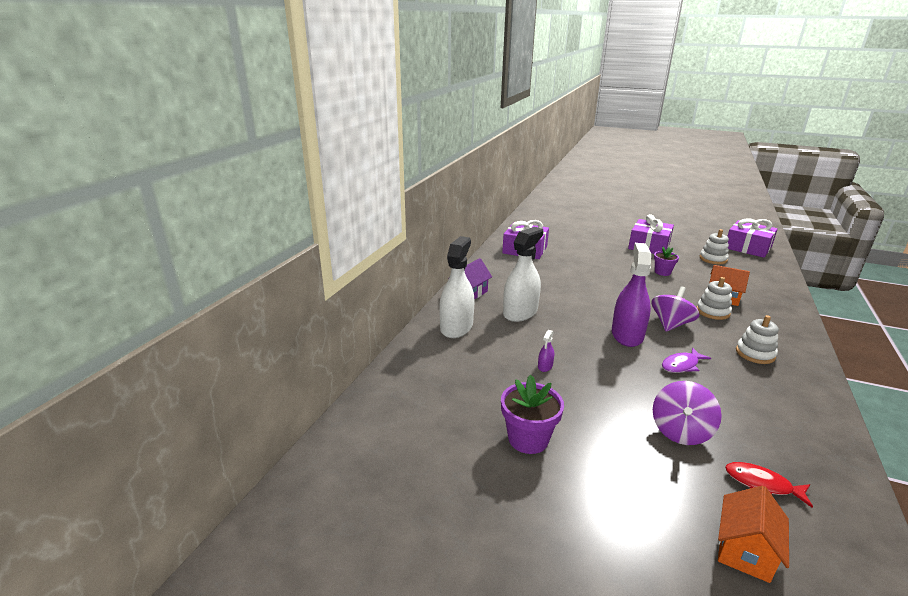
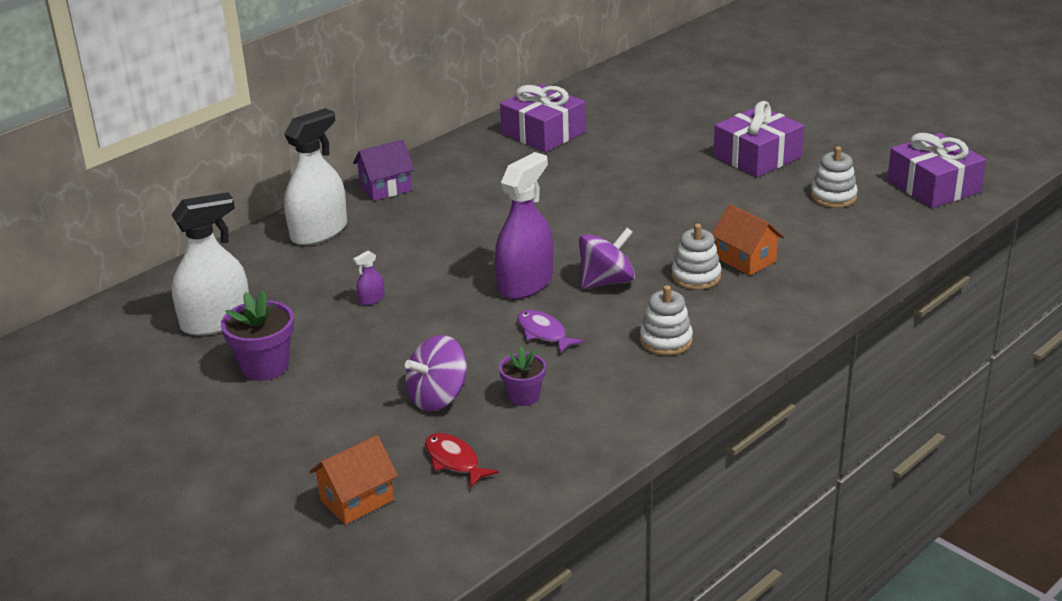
camera: 25 degrees right, 5 degrees up
(520, 312) = (421, 228): white spray bottle -> white spray bottle (216, 321)
(662, 272) = (711, 205): purple flower pot -> purple flower pot (523, 396)
(682, 365) = (544, 333): purple fish -> purple fish turned 60 degrees clockwise

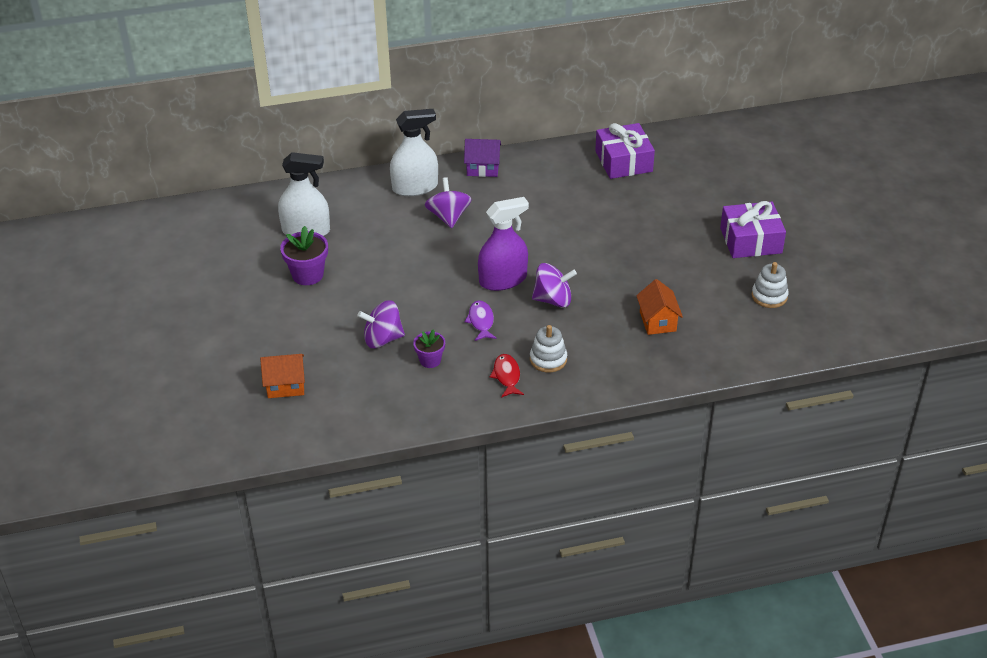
camera: 30 degrees right, 10 degrees up
(371, 299) = (403, 252): purple spray bottle -> none
(392, 246) = (448, 217): none -> purple spinning top
(454, 461) = (355, 385): red fish -> red fish (507, 376)
(696, 277) = (612, 320): white stacking toy -> none
(933, 186) = (851, 317): purple gift -> none

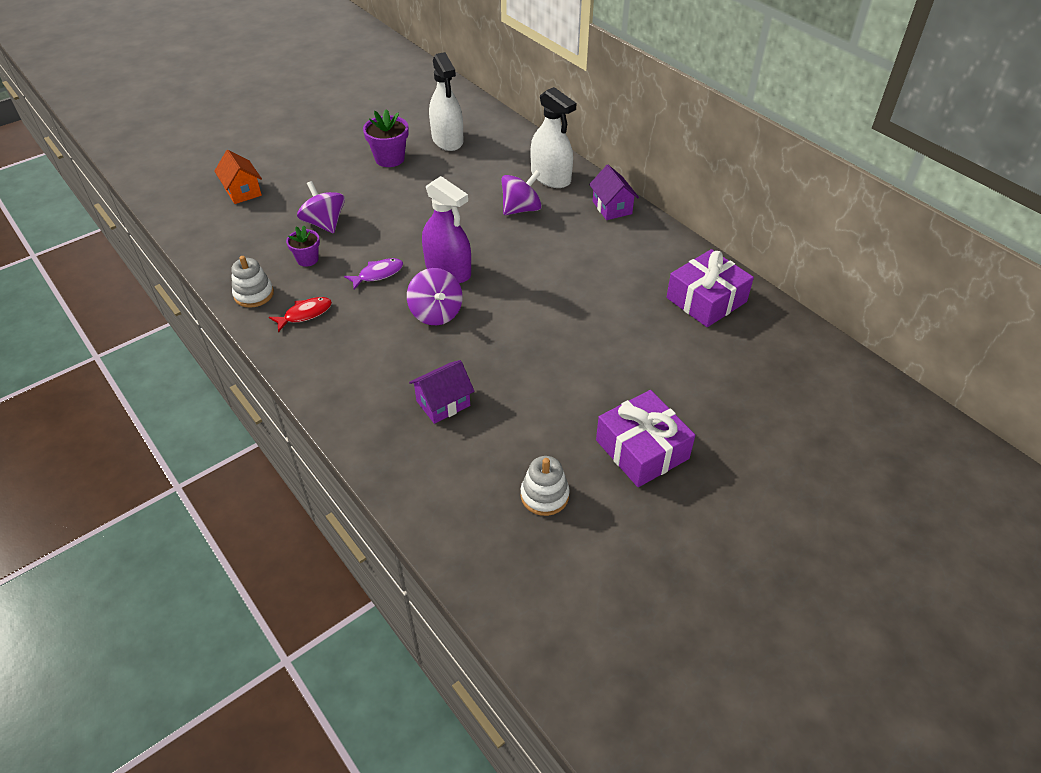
camera: 65 degrees right, 5 degrees up
(548, 359) = (342, 335): white stacking toy -> white stacking toy (254, 294)
(658, 321) = (443, 403): orange house -> purple house

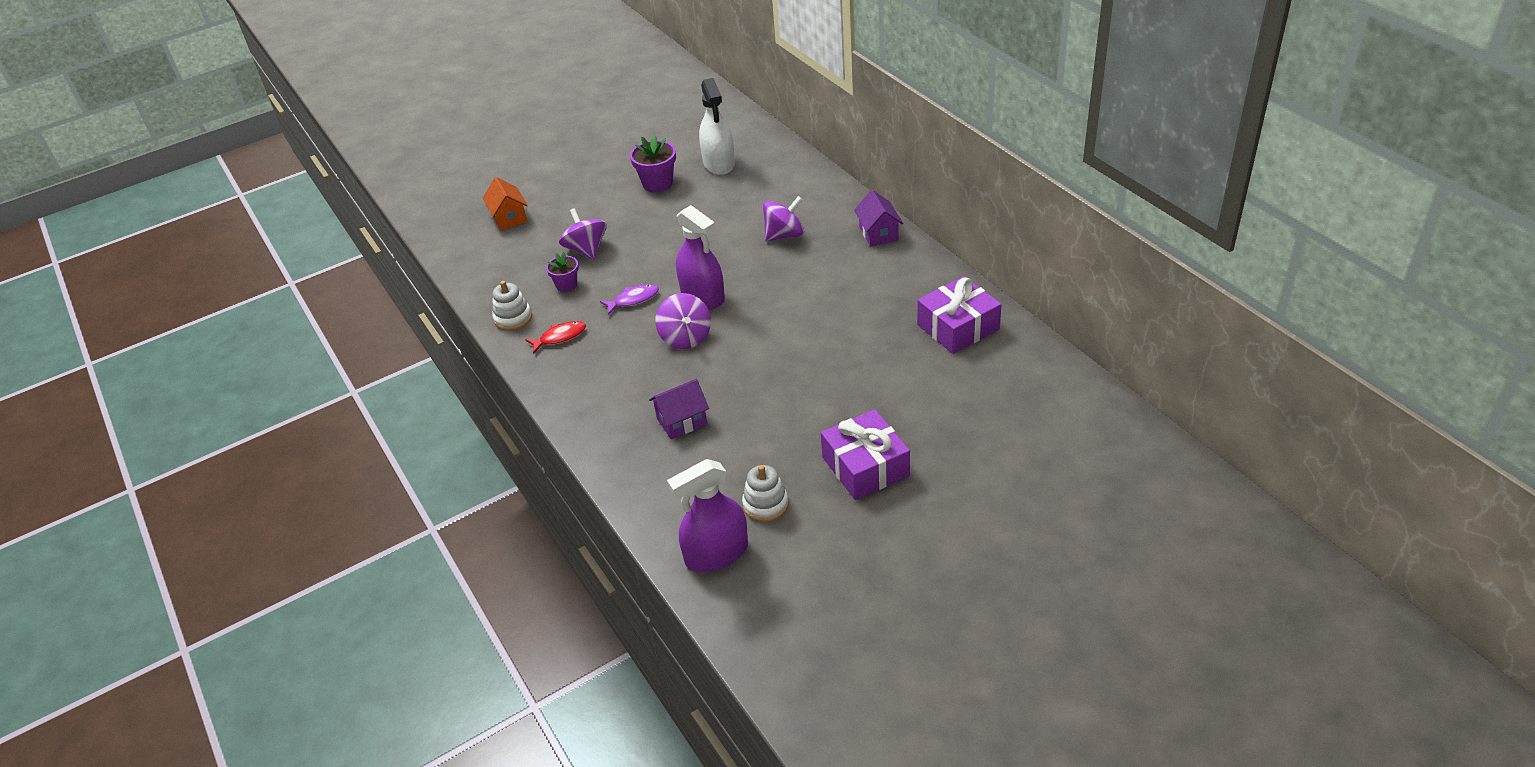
camera: 10 degrees right, 5 degrees down
(500, 555) = (716, 554): none -> purple spray bottle
(551, 177) = (820, 202): white spray bottle -> none

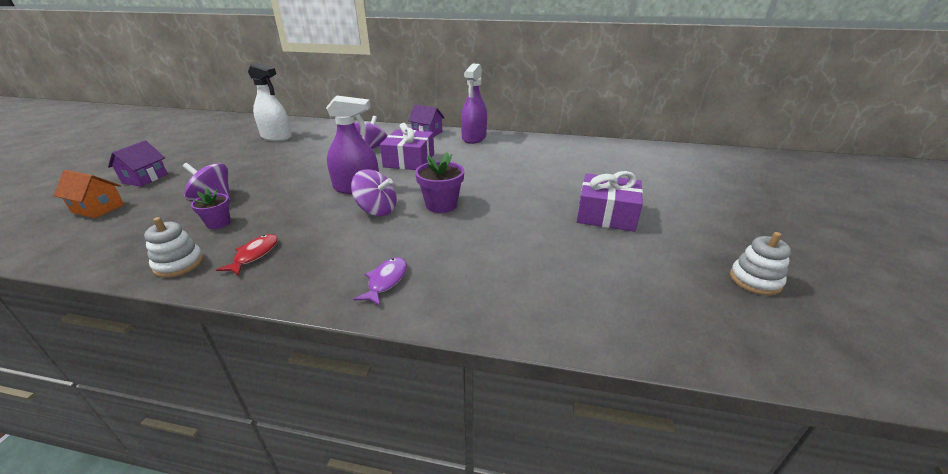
camera: 50 degrees left, 10 degrees down
(633, 300) = (300, 208): purple fish -> purple fish (386, 281)
(657, 183) = (238, 155): purple flower pot -> purple flower pot (441, 205)
(682, 421) = (451, 253): purple house -> purple house (145, 179)
(716, 554) = (627, 315): purple spray bottle -> purple spray bottle (474, 138)
(765, 504) = (595, 264): white stacking toy -> white stacking toy (755, 280)
(958, 327) = (532, 147): purple gift -> purple gift (409, 160)

